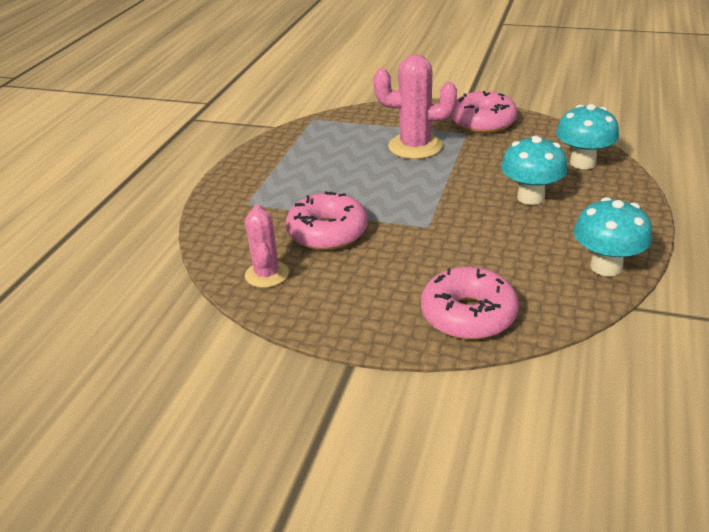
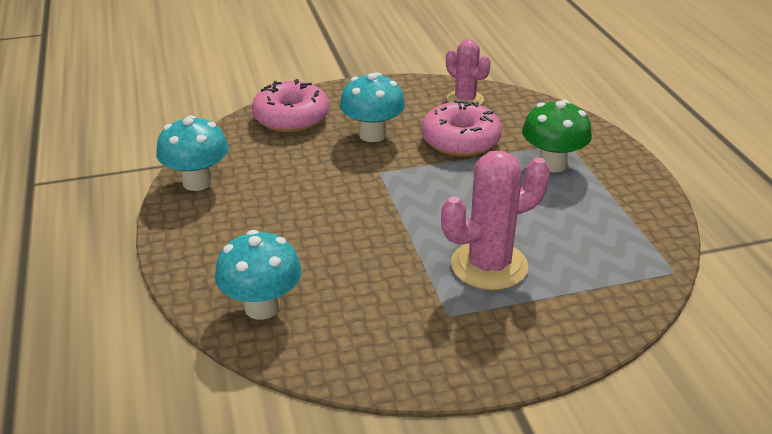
camera: 145 degrees right, 0 degrees up
(285, 191) = (552, 164): none -> green mushroom
(483, 122) = (442, 346): pink donut -> none
(530, 197) = (300, 233): turquoise mushroom -> turquoise mushroom (372, 135)

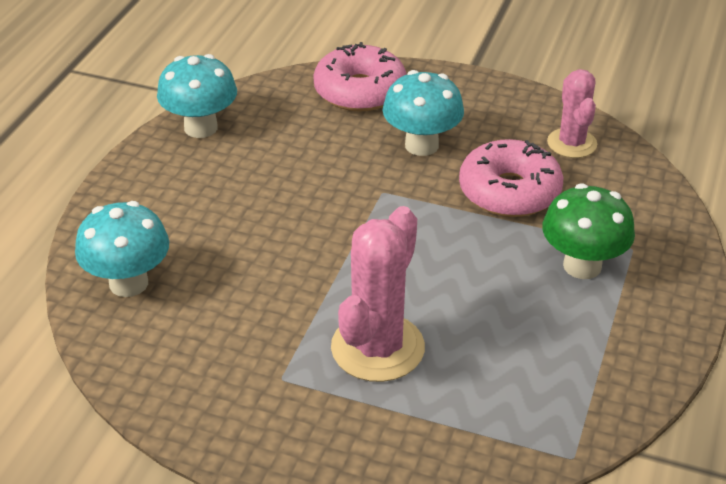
camera: 35 degrees right, 5 degrees up
(489, 266) = (377, 348): pink cactus -> pink cactus turned 75 degrees counterclockwise

